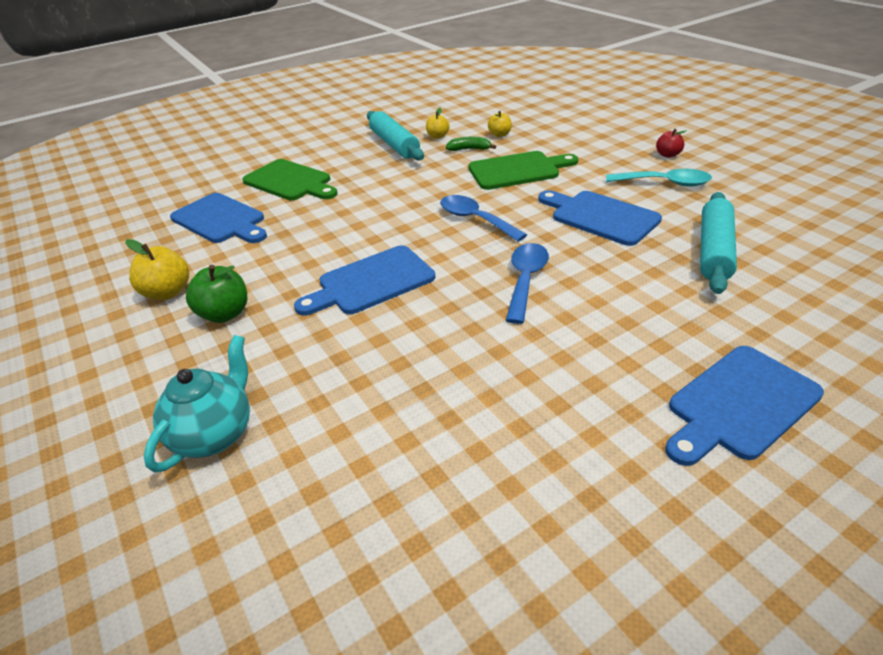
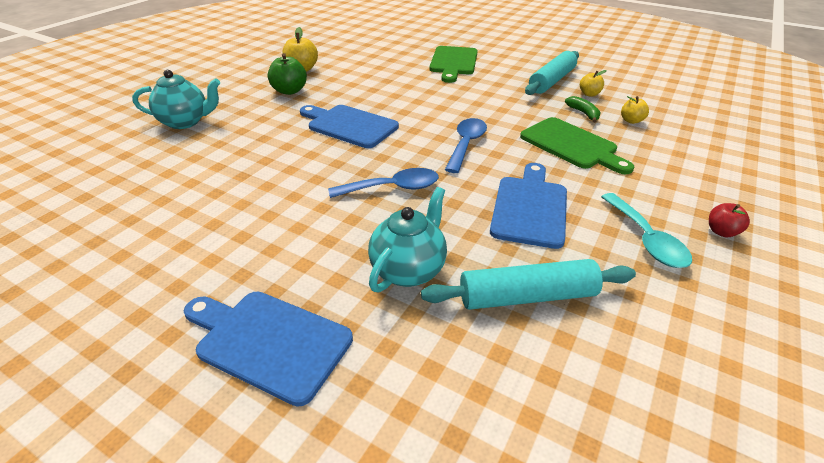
camera: 60 degrees right, 0 degrees up
(221, 220) = (387, 58): blue cutting board -> none
(661, 299) = (408, 270): none -> turquoise teapot

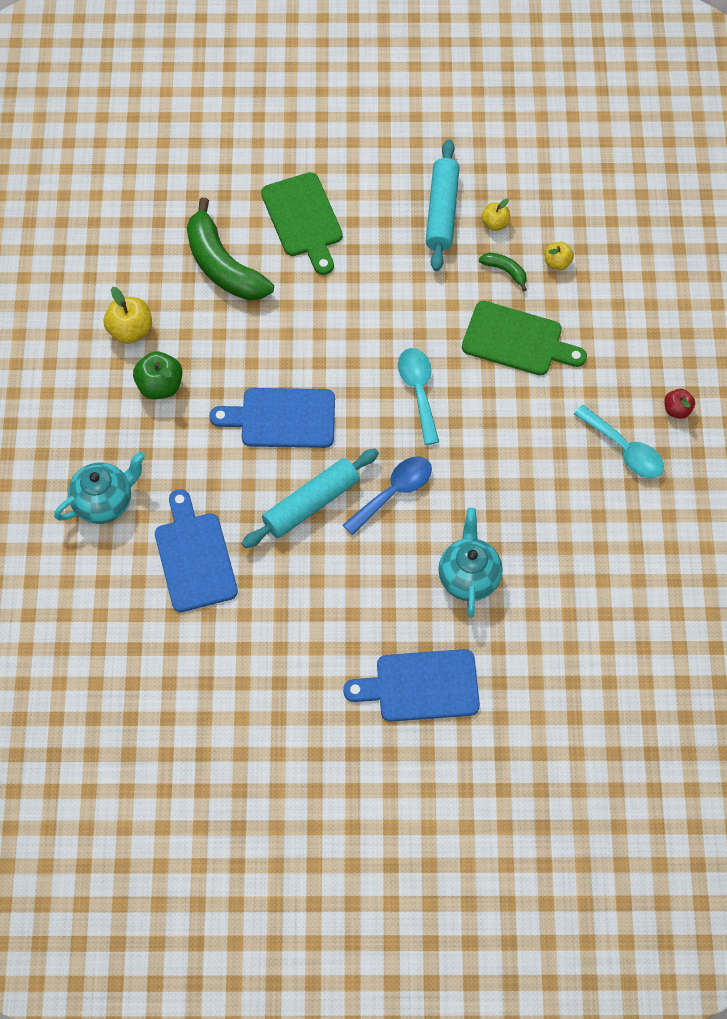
camera: 30 degrees left, 25 degrees up
(385, 64) = (223, 266): none -> green banana
(466, 144) = (418, 391): blue spoon -> turquoise spoon
(527, 296) = (563, 556): turquoise rolling pin -> turquoise rolling pin (311, 503)
(529, 207) = (521, 457): blue cutting board -> blue cutting board (194, 557)

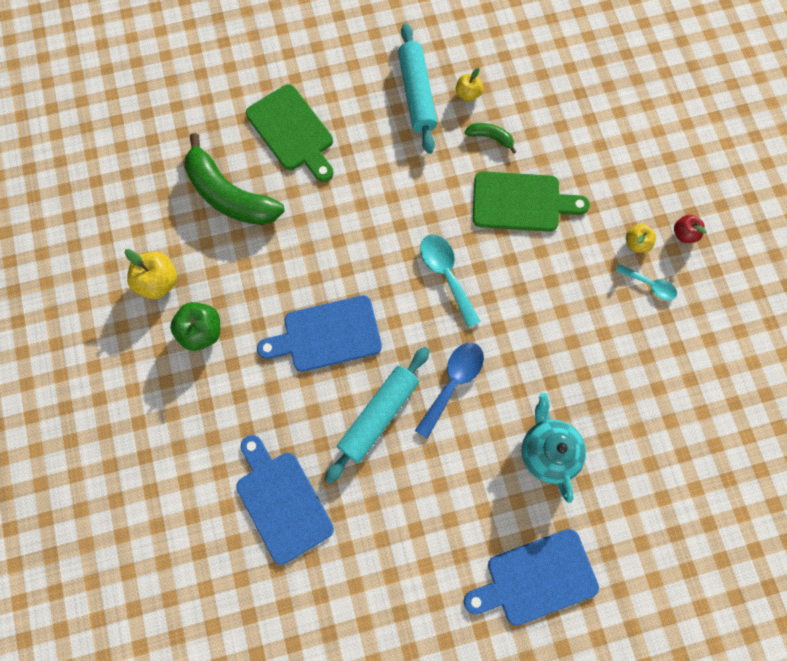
camera: 15 degrees left, 10 degrees up
(104, 502) = (179, 467): turquoise teapot -> none
(557, 262) = (534, 118): yellow apple -> yellow apple (636, 243)
(624, 450) = (650, 285): turquoise spoon -> turquoise spoon, size x0.62

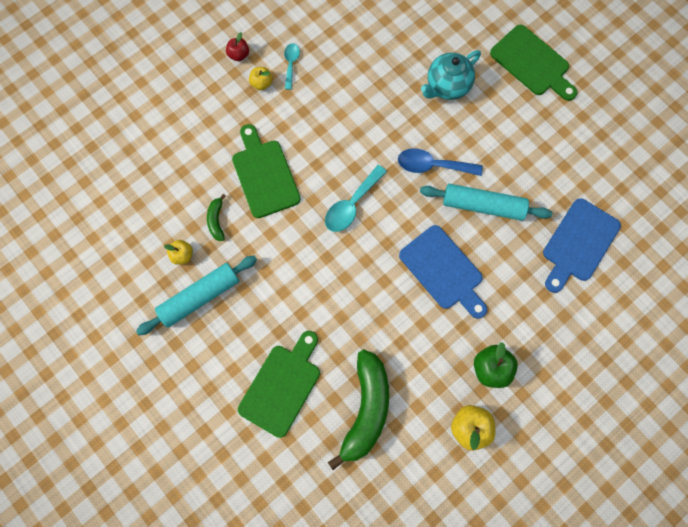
camera: 115 degrees left, 0 degrees up
(536, 578) = (532, 63): blue cutting board -> green cutting board

